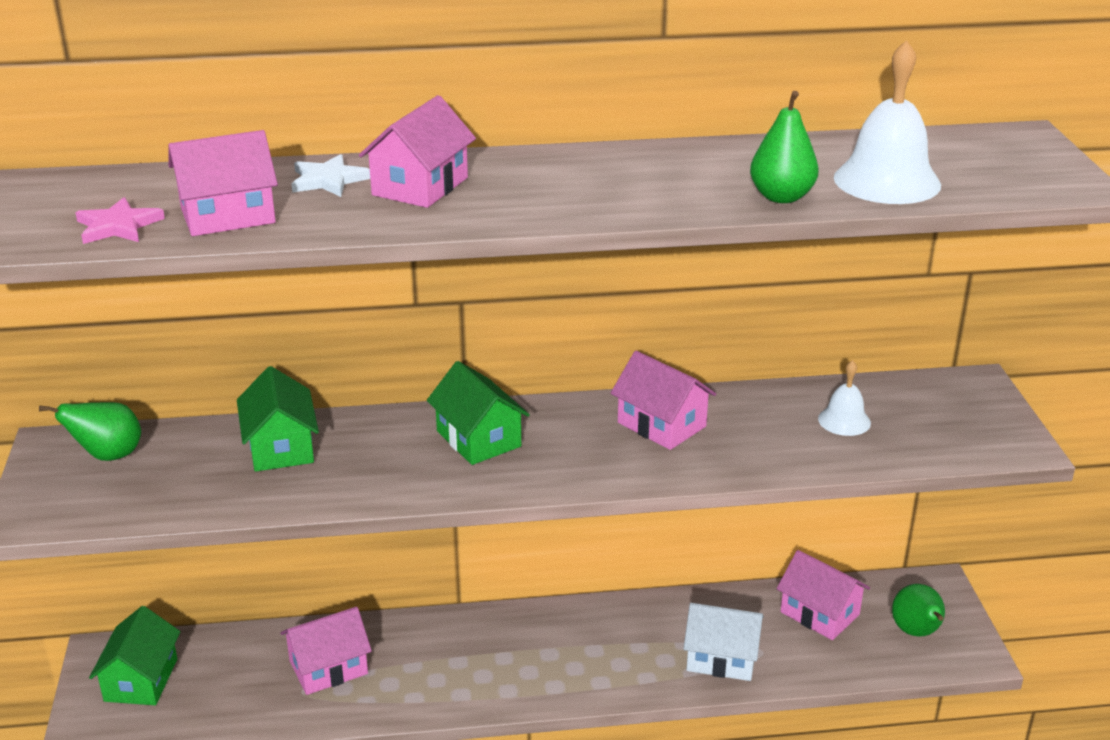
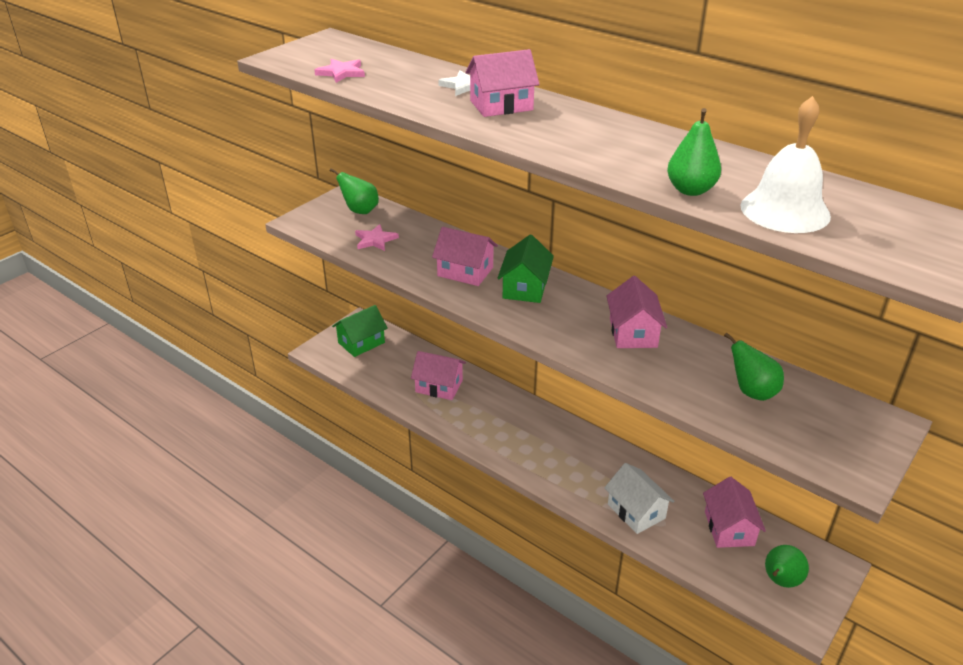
camera: 45 degrees right, 5 degrees up
(194, 482) = (375, 240): none -> pink star
(227, 215) = (391, 85): pink house -> pink house (465, 271)
(281, 447) = (431, 243): green house -> none
(844, 420) = (752, 392): white bell -> green pear

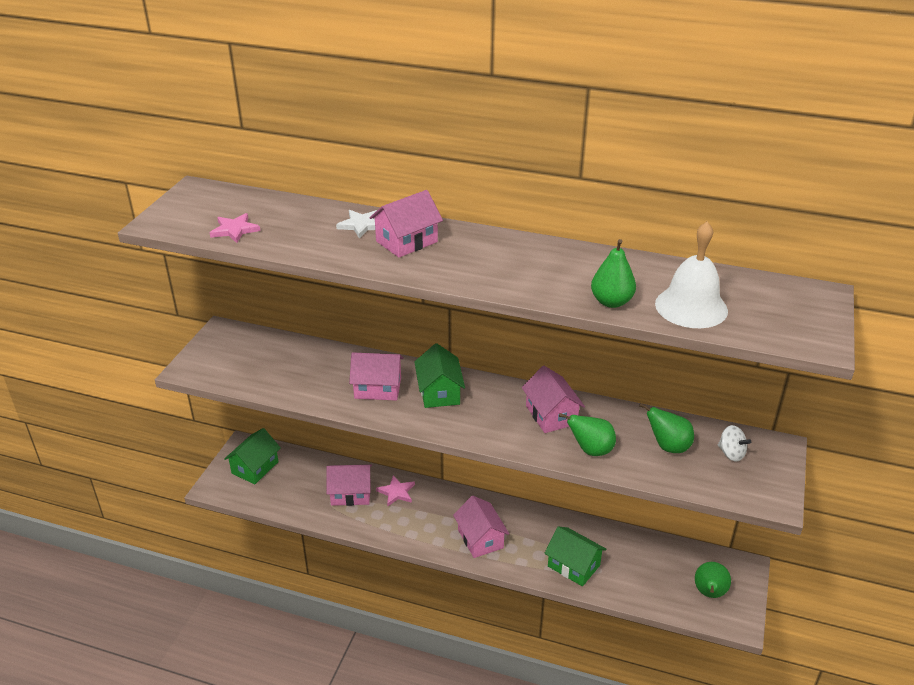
camera: 20 degrees left, 0 degrees up
(360, 211) = (244, 345): green pear -> green pear (591, 450)
(375, 240) = (276, 373): pink star -> pink star (396, 492)
(636, 511) = (573, 566): white house -> green house
(729, 528) = (653, 559): pink house -> pink house (480, 539)
(826, 416) = (731, 453): none -> white spinning top

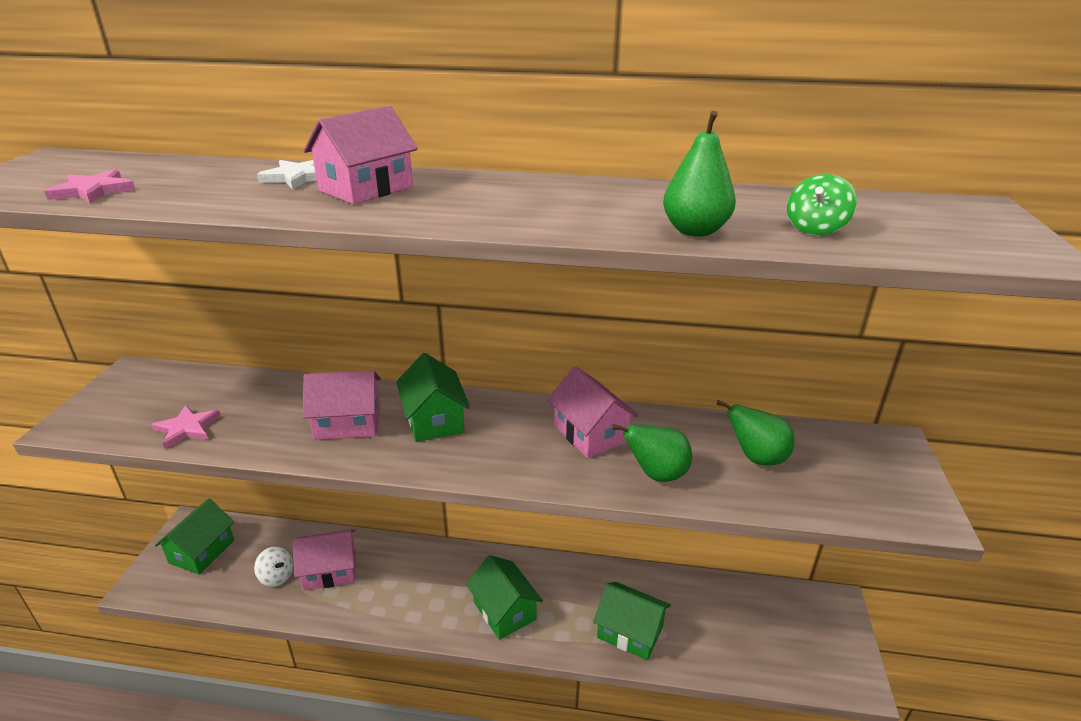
camera: 10 degrees left, 5 degrees down
(396, 492) = (390, 561): pink star -> pink star (187, 428)
(480, 539) = (504, 611): pink house -> green house
(691, 307) = (815, 229): white bell -> green spinning top
(709, 593) = (807, 646): green pear -> none
(731, 453) = (840, 458): white spinning top -> white spinning top (276, 576)

